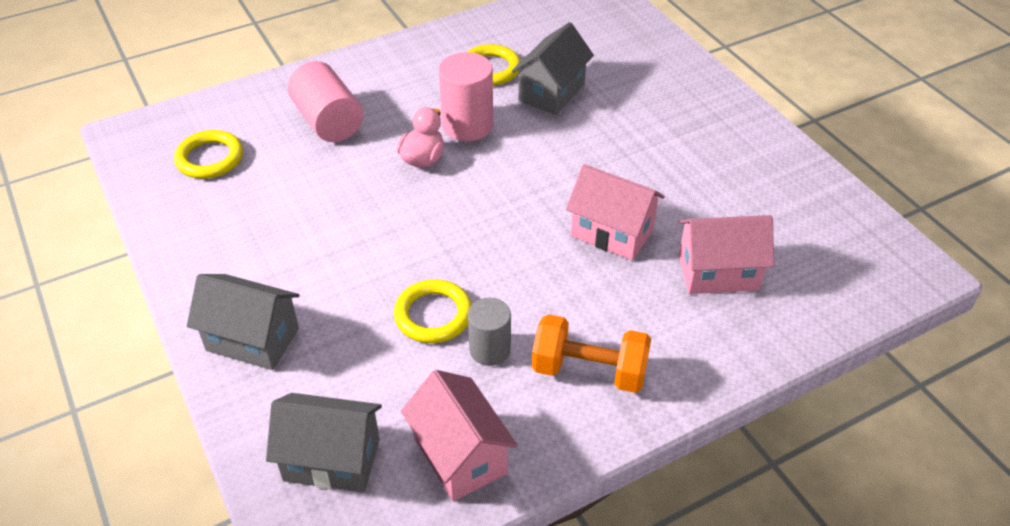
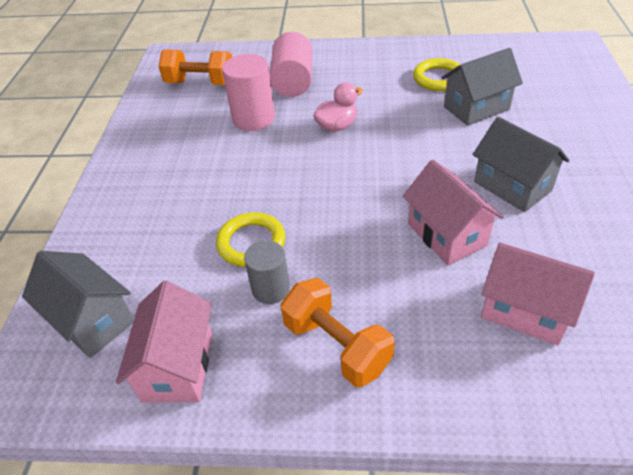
camera: 35 degrees right, 0 degrees up
(210, 158) = (200, 83): yellow ring -> orange dumbbell
(253, 339) = (122, 209): grey house -> grey house (512, 186)
(467, 125) = (389, 113): pink cylinder -> pink cylinder (253, 118)

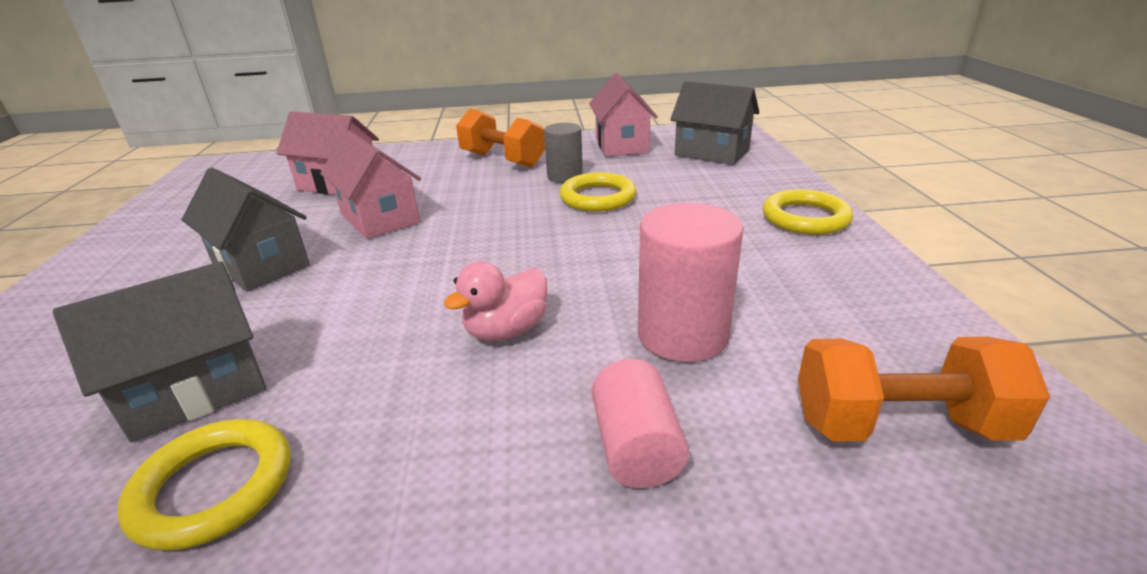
camera: 170 degrees right, 15 degrees down
(115, 195) = (805, 218): none -> yellow ring
(293, 82) = (636, 447): pink cylinder -> pink cylinder, size x0.65

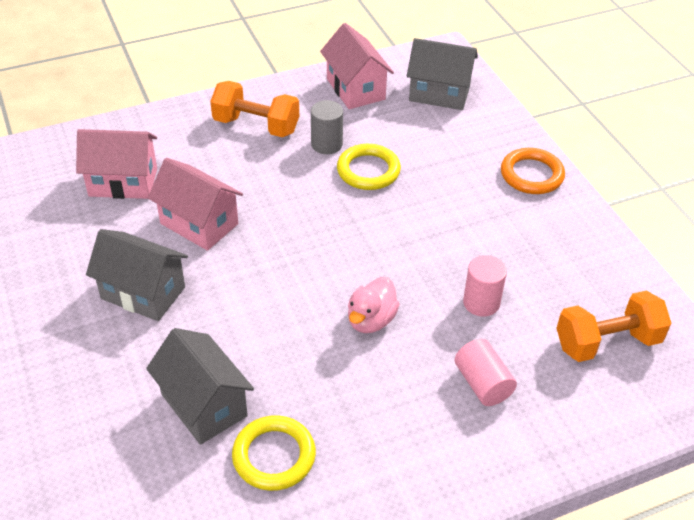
camera: 20 degrees left, 15 degrees up
(196, 391) = (204, 405): grey house -> grey house turned 75 degrees counterclockwise
(682, 334) = (481, 302): pink cylinder -> pink cylinder, size x0.65
(805, 218) = (531, 175): yellow ring -> orange ring

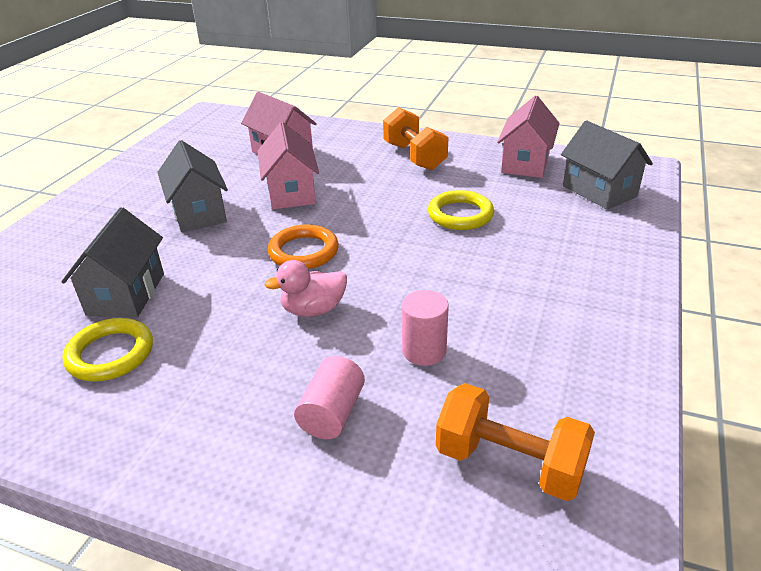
camera: 45 degrees right, 10 degrees down
(326, 144) = (451, 186): grey cylinder -> none
(531, 175) = (616, 282): orange ring -> orange ring (303, 252)

